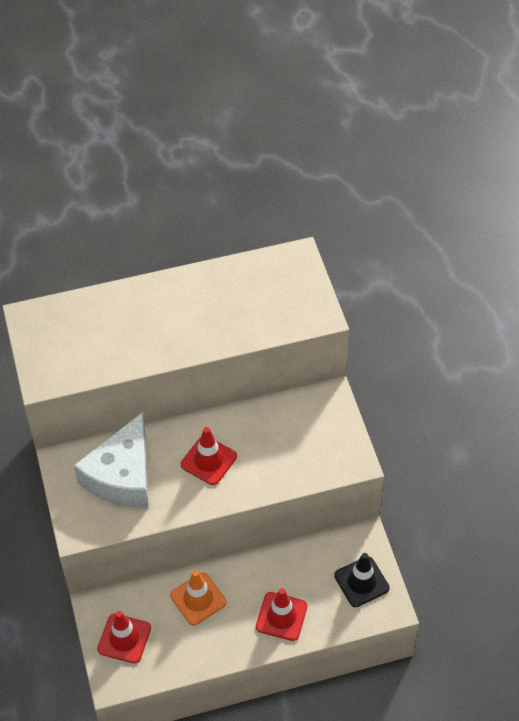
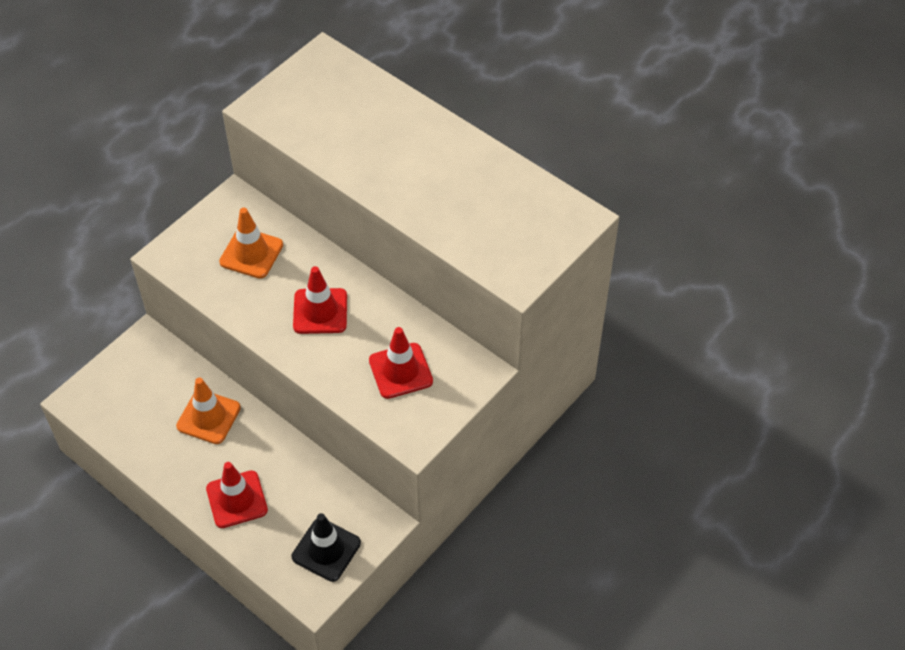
camera: 55 degrees right, 0 degrees up
(122, 476) = (251, 253): white cheese -> orange traffic cone
(124, 638) = (126, 382): red traffic cone -> red traffic cone (400, 371)

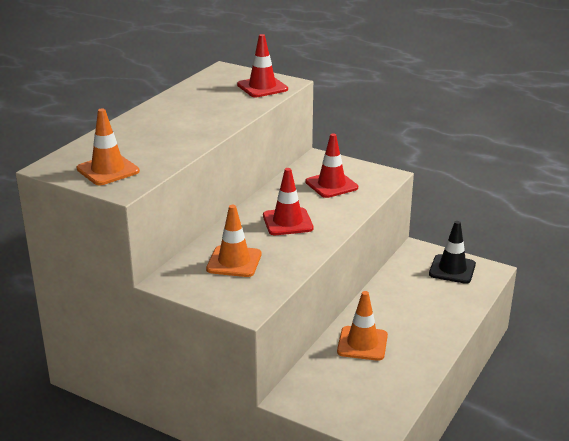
camera: 100 degrees left, 25 degrees down
(237, 499) = (433, 316): red traffic cone -> red traffic cone (262, 87)
(301, 97) = (108, 170): none -> orange traffic cone

